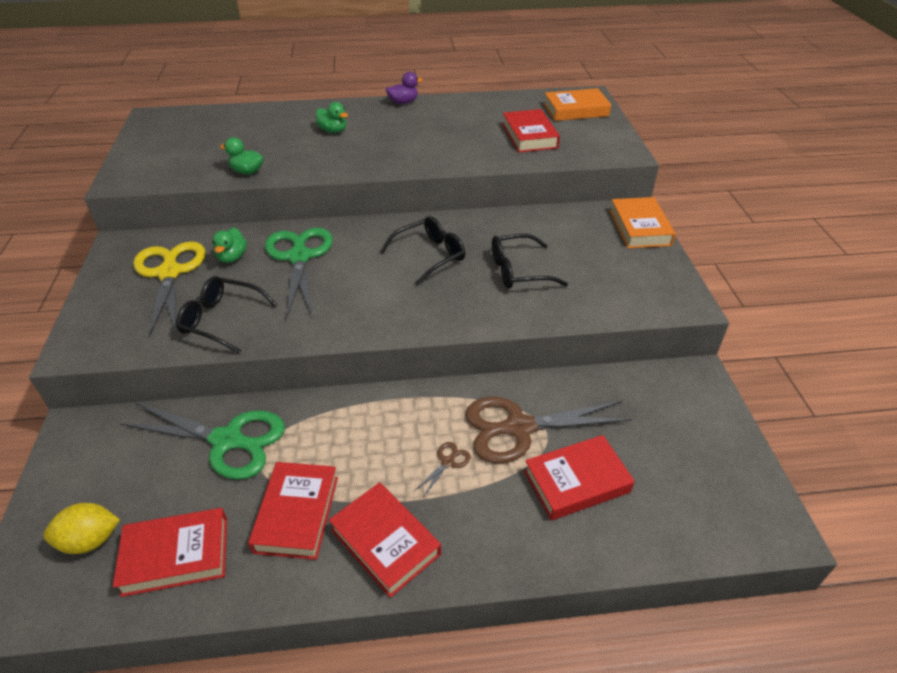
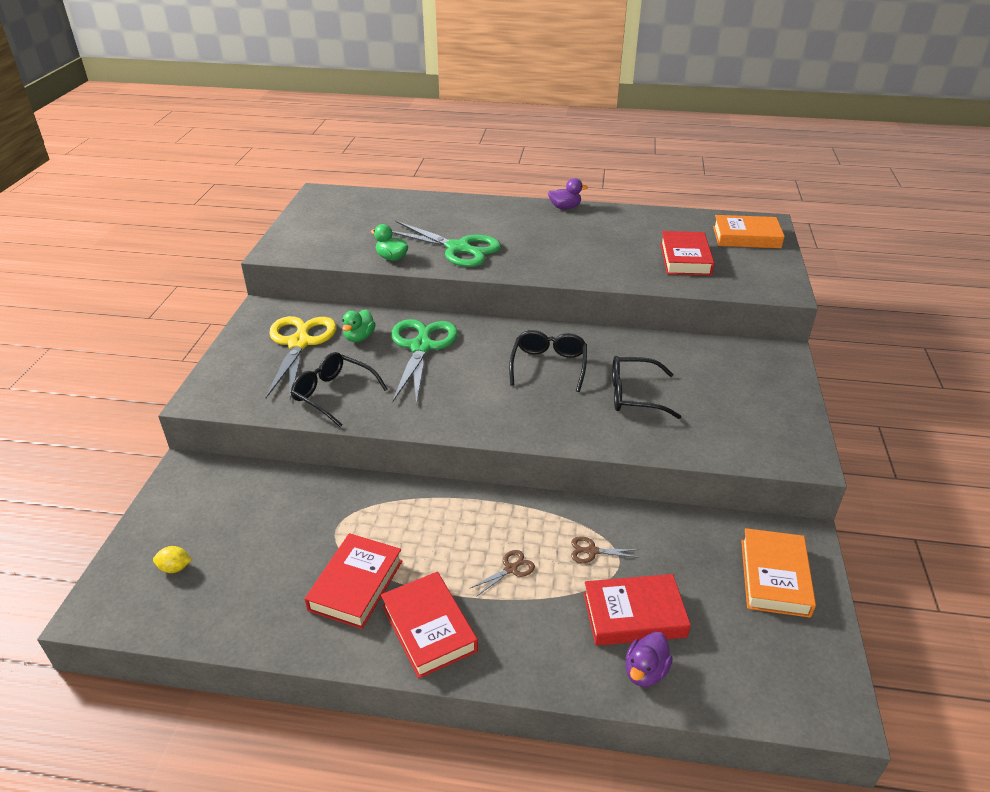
camera: 15 degrees right, 5 degrees down
(90, 540) = (175, 568): yellow lemon -> yellow lemon, size x0.61
(176, 555) = (242, 597): red book -> none
(228, 441) = (313, 507): green scissors -> green scissors (458, 249)
(333, 131) = (485, 228): green duck -> none
(430, 255) = (548, 365): black glasses -> black glasses turned 60 degrees counterclockwise
(518, 427) = (591, 551): brown scissors -> brown scissors, size x0.40
(604, 535) = (645, 671): none -> purple duck
(639, 228) = (782, 372): orange book -> orange book (774, 577)

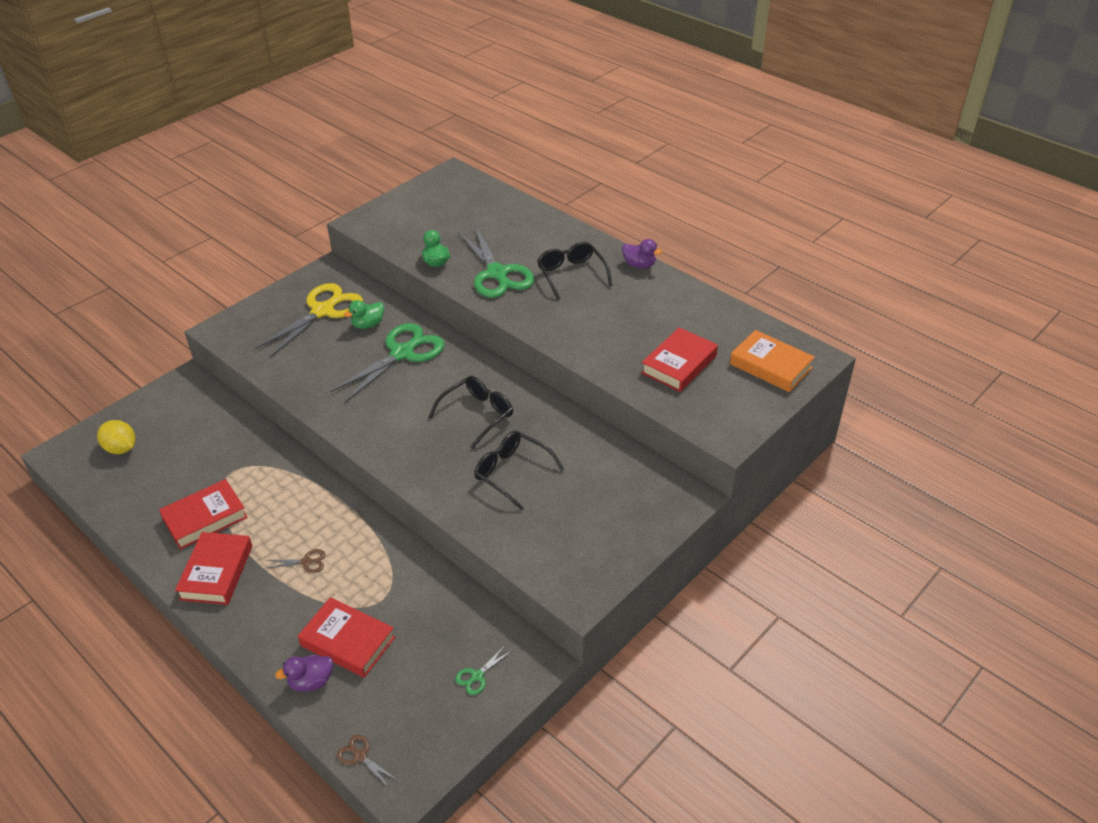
camera: 35 degrees right, 5 degrees up
(175, 568) = (121, 448): yellow lemon -> yellow lemon, size x1.64
(333, 394) = (302, 366): black glasses -> black glasses (571, 274)
(591, 551) = (372, 581): brown scissors -> brown scissors (360, 756)
(774, 577) = (477, 676): orange book -> green scissors

